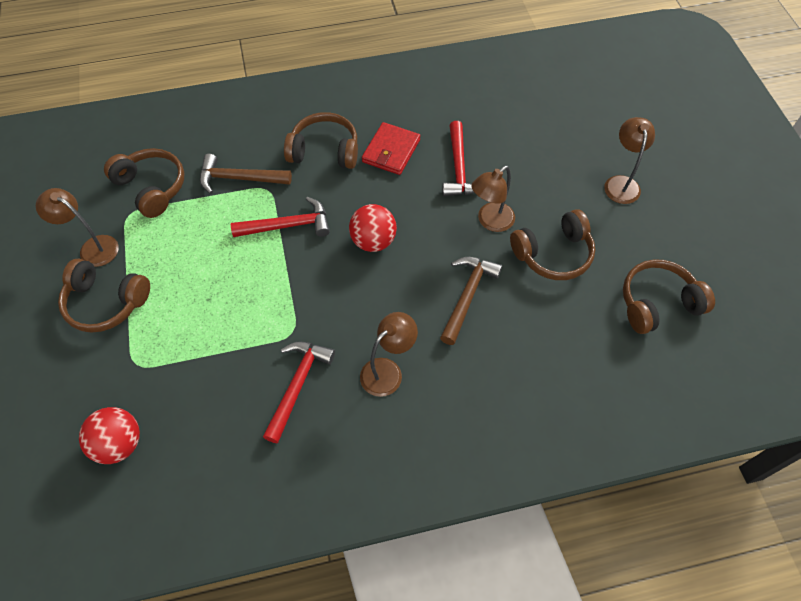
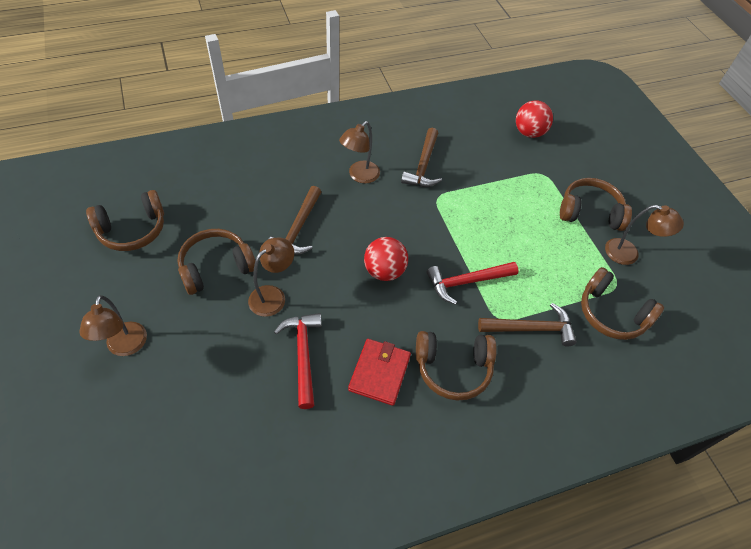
camera: 170 degrees right, 5 degrees down
(297, 385) = (423, 165): red hammer -> brown hammer

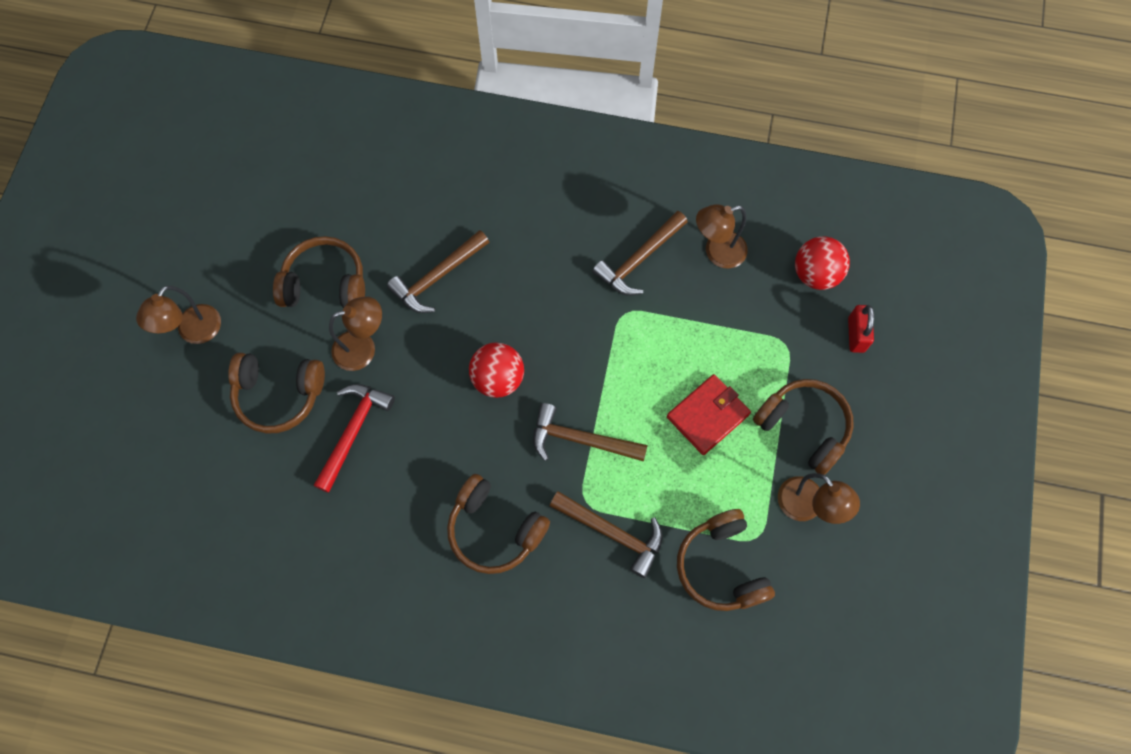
camera: 35 degrees right, 15 degrees up
(132, 230) = (266, 194): brown headphones -> brown headphones (279, 395)
(359, 176) = (551, 238): brown lamp -> brown lamp (717, 252)
(379, 373) = (416, 493): red wallet -> red wallet (708, 416)
(467, 282) = (581, 440): red hammer -> brown hammer
(576, 153) = (856, 335): none -> red padlock

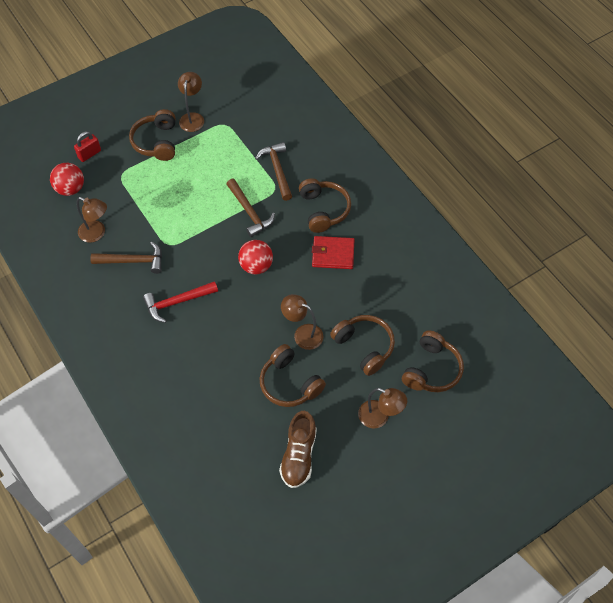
camera: 135 degrees left, 10 degrees down
(194, 332) = (379, 417): brown lamp -> brown lamp turned 45 degrees clockwise
(247, 225) = (298, 455): none -> brown shoe
(353, 432) = (345, 299): red hammer -> red hammer (177, 302)
(437, 277) = (232, 336): brown hammer -> none
(708, 416) = (187, 177): red wallet -> red wallet (333, 254)
(721, 566) = (249, 127): brown headphones -> brown headphones (431, 369)

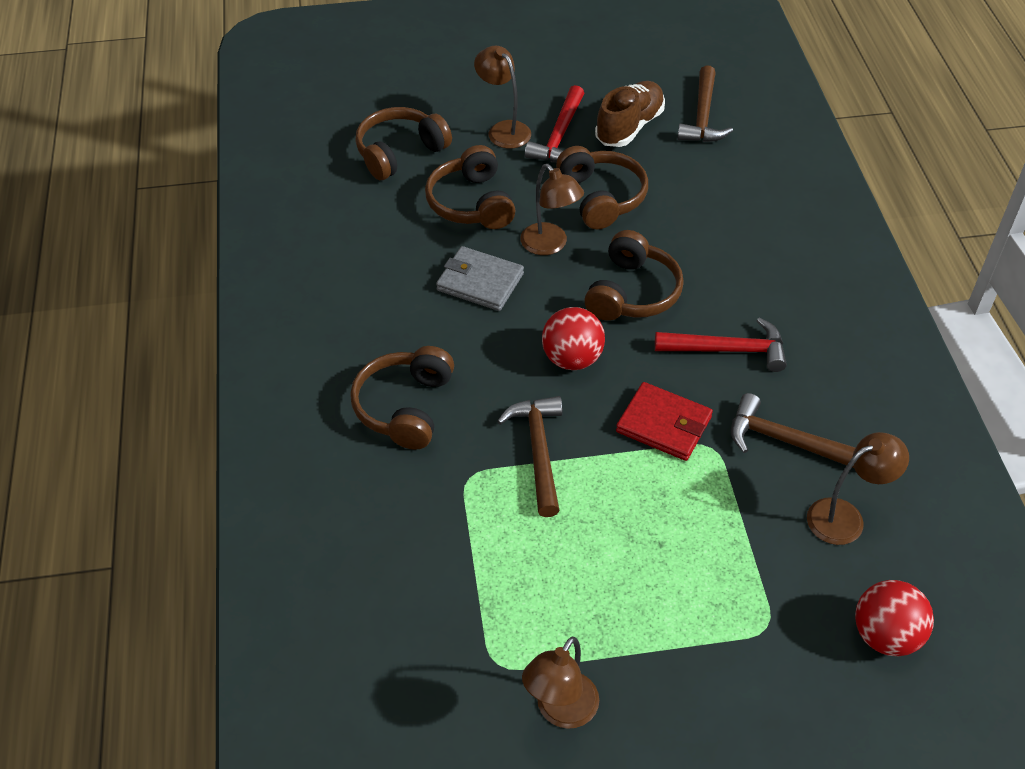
camera: 155 degrees left, 10 degrees down
(89, 154) = (828, 708): red padlock -> none
(96, 233) = (845, 517): brown lamp -> brown lamp turned 105 degrees clockwise
(156, 142) = (665, 678): brown headphones -> brown headphones (632, 292)
(277, 170) = (443, 512): brown hammer -> brown hammer (703, 116)
(328, 293) = (480, 282): none -> grey wallet
(333, 254) = (436, 333): red wallet -> red wallet (663, 424)
(340, 427) = (559, 136): none -> red hammer

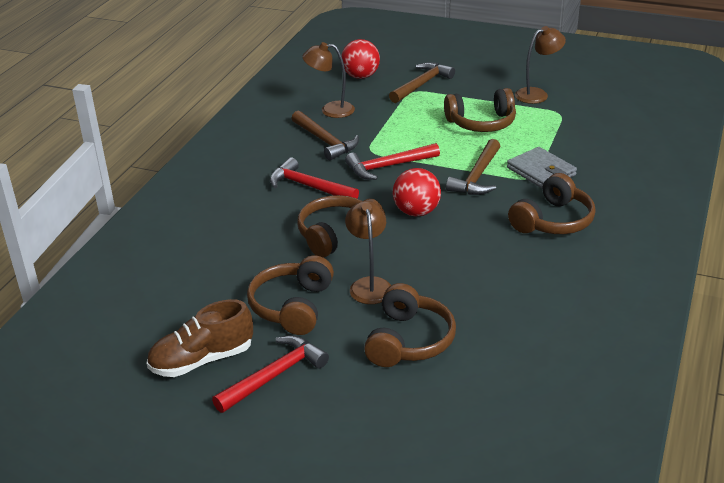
camera: 150 degrees left, 15 degrees down
(400, 152) = (445, 417): brown headphones -> brown headphones (481, 123)
(480, 282) = (446, 277): grey wallet -> grey wallet (541, 171)
(503, 130) = (322, 403): brown lamp -> none
(663, 424) = (388, 166): red wallet -> red hammer
(703, 116) = (126, 346): brown hammer -> brown hammer (421, 84)

